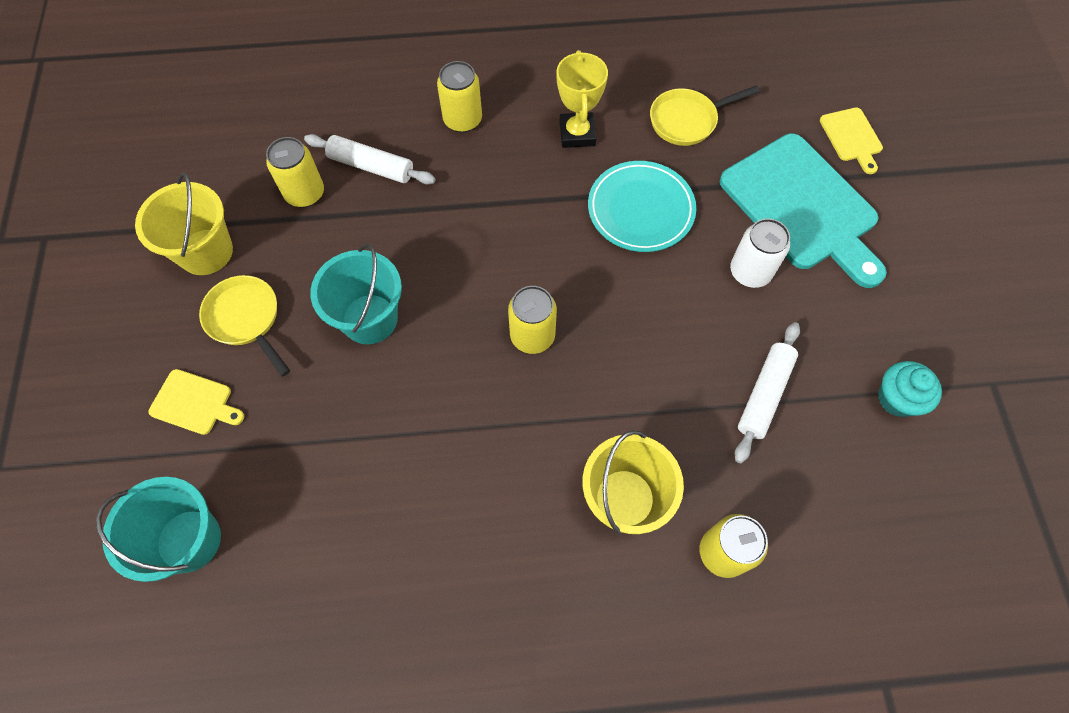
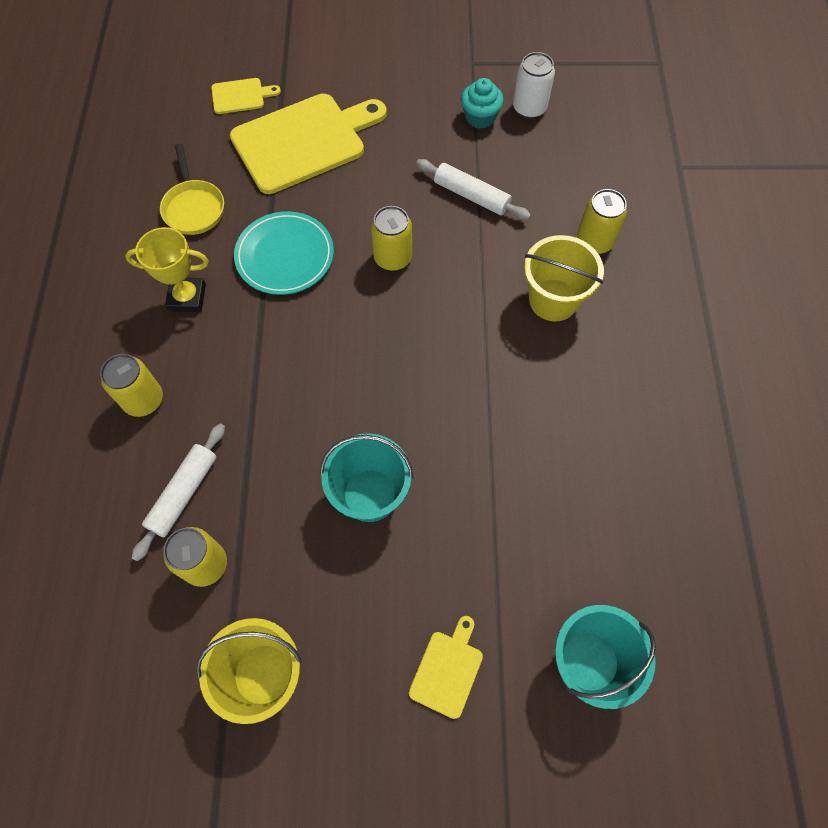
camera: 85 degrees left, 0 degrees up
(246, 319) = (355, 621): yellow pan -> none
(532, 336) = (403, 354): yellow can -> yellow can (392, 258)
(750, 272) = (361, 187): white can -> white can (529, 108)
(802, 207) = (304, 141): turquoise cutting board -> yellow cutting board

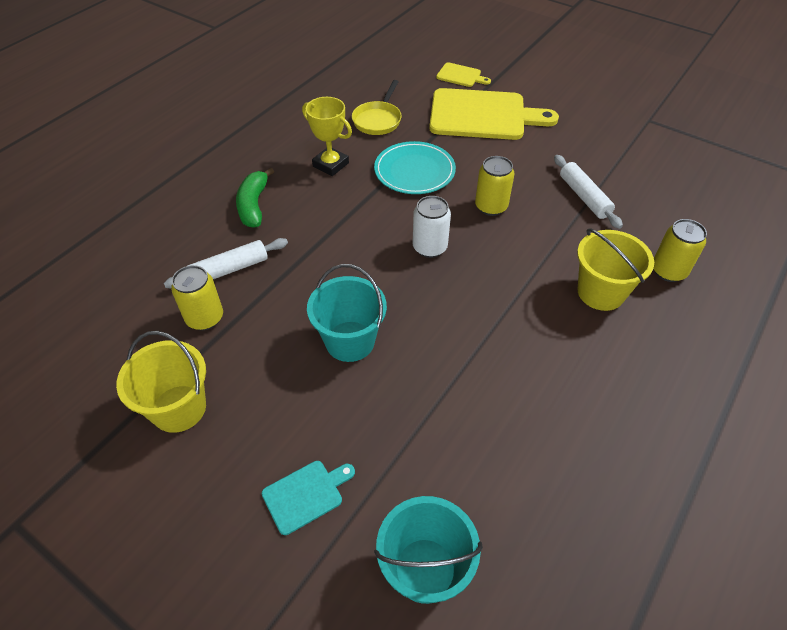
camera: 35 degrees right, 15 degrees down
(144, 400) = (254, 205): yellow can -> green banana
(447, 670) = (306, 494): yellow cutting board -> turquoise cutting board
(480, 117) = (629, 154): turquoise cupcake -> none
(529, 108) = (676, 164): white can -> white can (429, 247)

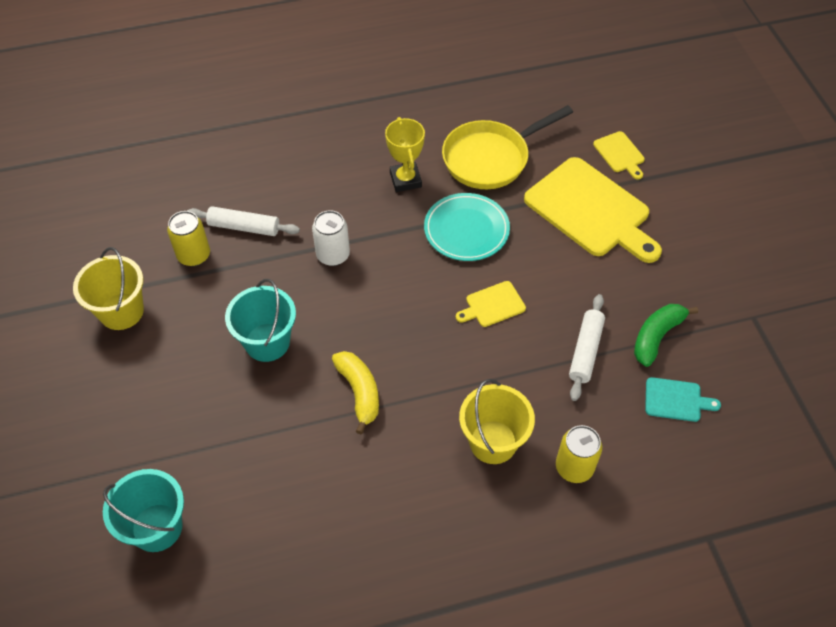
camera: 40 degrees right, 5 degrees up
(254, 205) = (311, 182): green banana -> green banana (656, 337)
(306, 494) = (138, 426): turquoise cutting board -> turquoise cutting board (676, 400)
(378, 120) = (490, 158): yellow pan -> yellow pan, size x1.59
(429, 247) = (402, 308): white can -> white can (333, 255)
(468, 326) = (359, 392): none -> yellow banana
(491, 207) = (492, 305): yellow can -> yellow cutting board

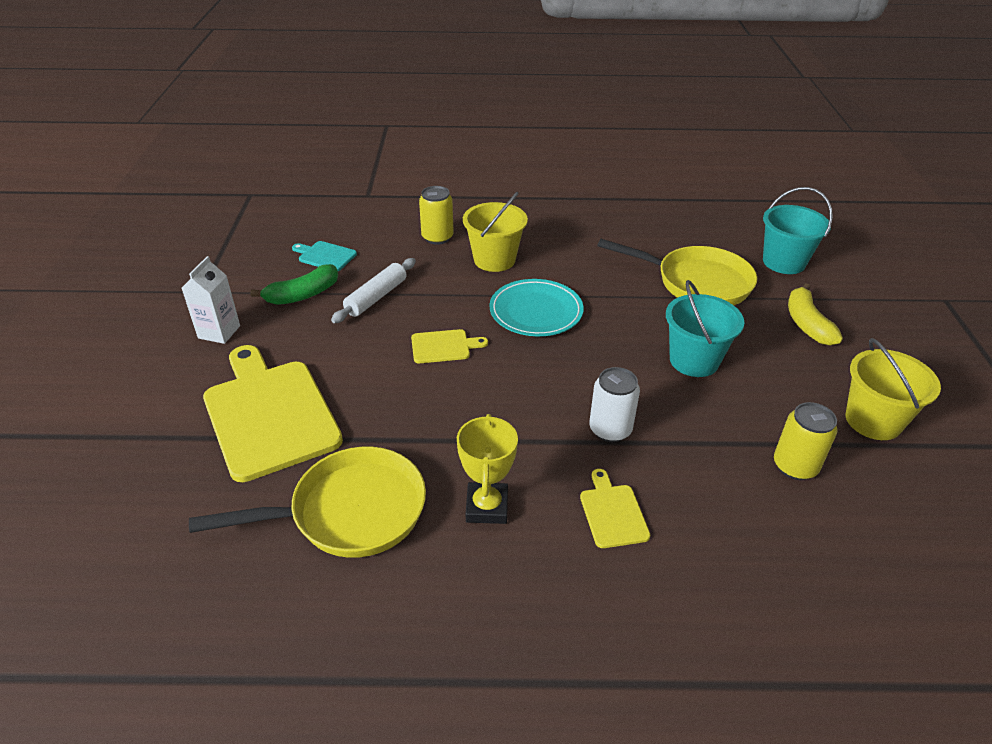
camera: 165 degrees left, 15 degrees down
(244, 227) = (729, 489): white rolling pin -> none
(262, 459) = (697, 283): none -> yellow pan
(359, 392) = (603, 308): yellow banana -> yellow banana (807, 324)
(466, 230) = (434, 424): turquoise plate -> turquoise plate (536, 311)
(620, 154) = (168, 476): yellow cutting board -> yellow cutting board (612, 512)
(693, 274) = (219, 332): none -> white carton

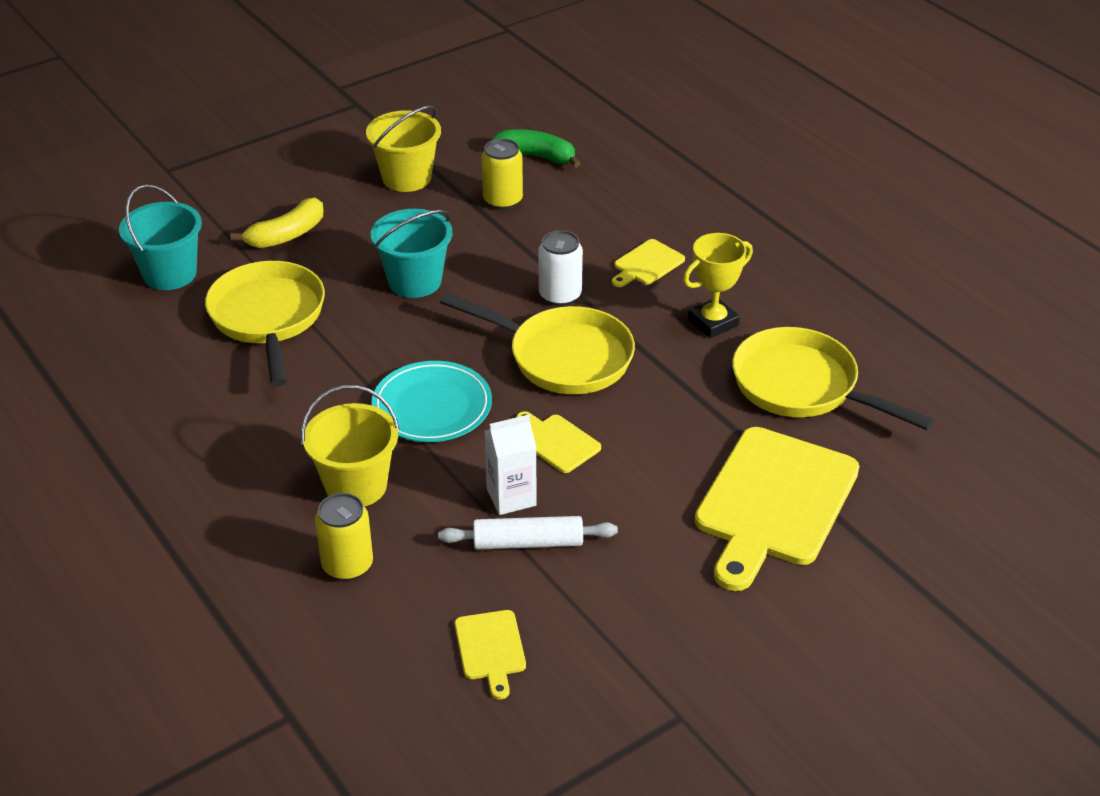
camera: 125 degrees left, 0 degrees up
(219, 332) = (722, 634): white carton -> white carton (511, 497)
(303, 295) = (587, 611): green banana -> green banana (536, 156)
(325, 256) = (490, 649): turquoise cutting board -> yellow cutting board
(529, 392) = (563, 357): none -> yellow pan

